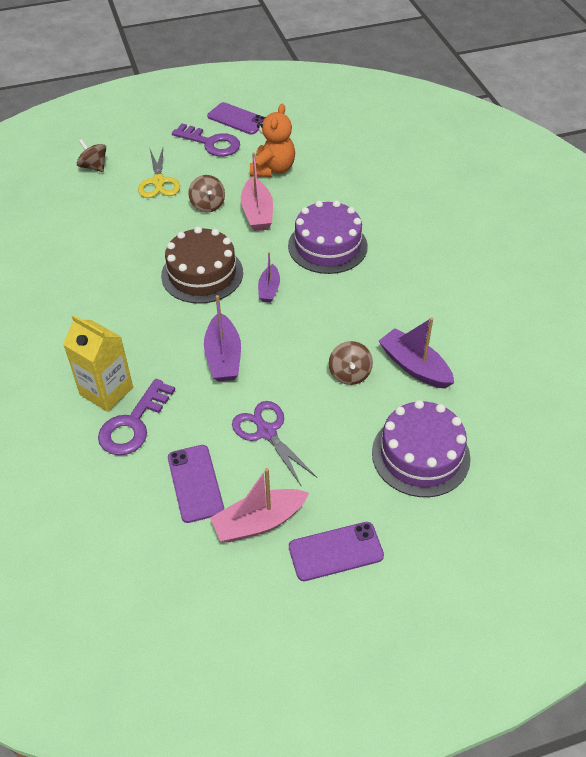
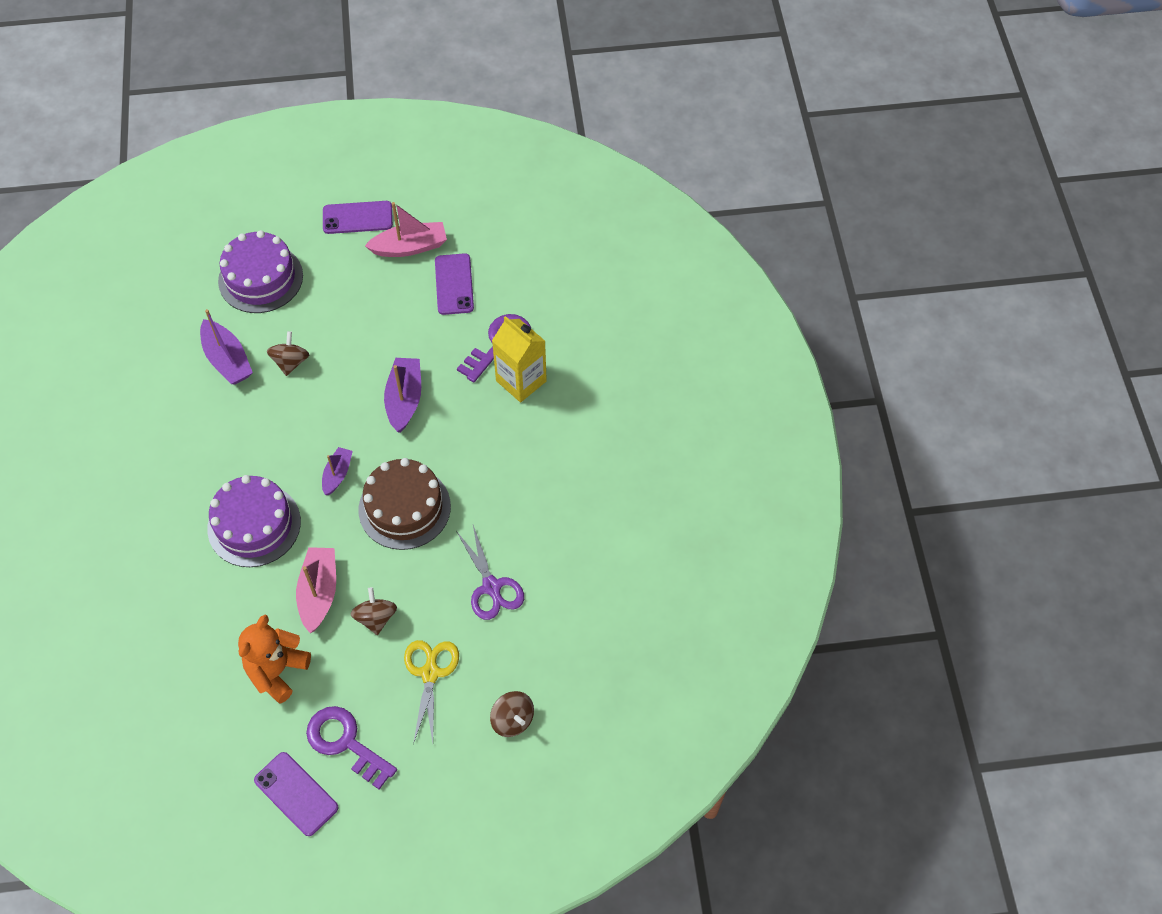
camera: 170 degrees left, 10 degrees up
(266, 432) = (383, 318): purple scissors -> purple scissors (491, 587)

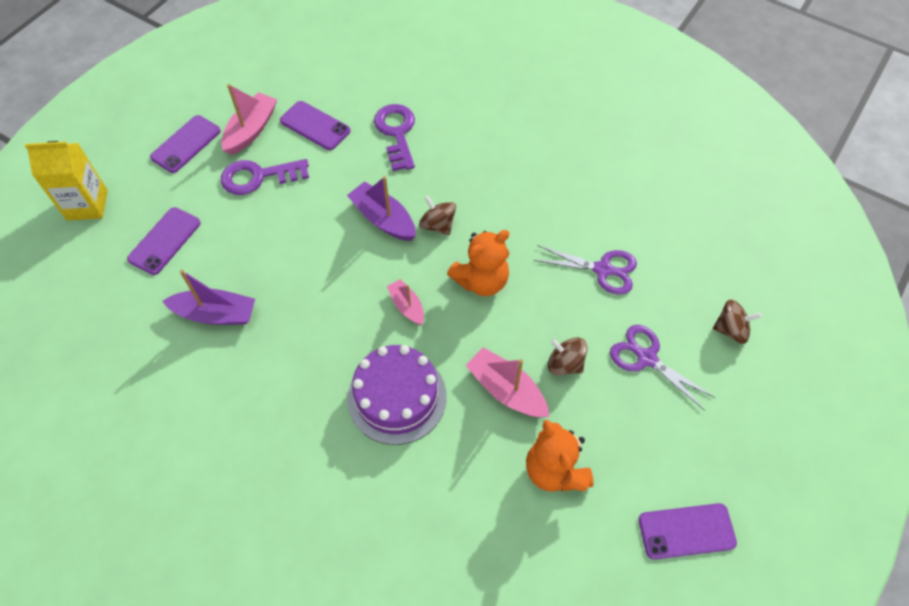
camera: 50 degrees left, 0 degrees up
(260, 278) = (164, 241): purple cake -> purple phone
(290, 362) = (268, 271): brown spinning top -> brown spinning top (437, 225)
(337, 474) = (407, 306): purple boat -> pink boat
(345, 743) = (665, 460): purple key -> purple key (258, 177)
(404, 508) = (481, 281): brown cake -> orange teddy bear
(430, 673) = (646, 358): yellow scissors -> purple scissors
(521, 381) = (441, 141): yellow carton -> yellow carton (87, 205)

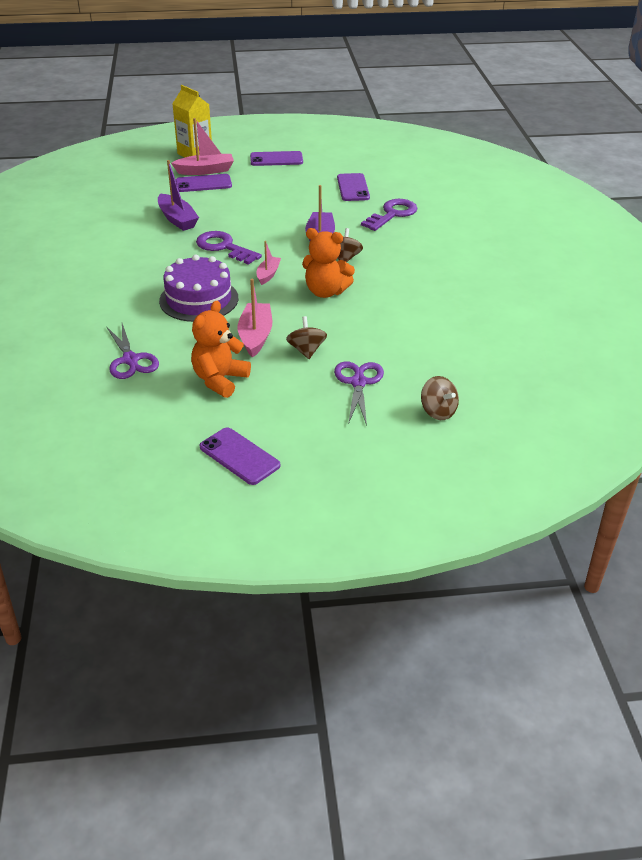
camera: 50 degrees right, 20 degrees down
(251, 130) = (317, 172): pink boat -> pink boat (205, 171)
(258, 177) = (288, 188): purple key -> purple key (224, 247)
(603, 270) = (406, 334): purple scissors -> purple scissors (130, 360)

